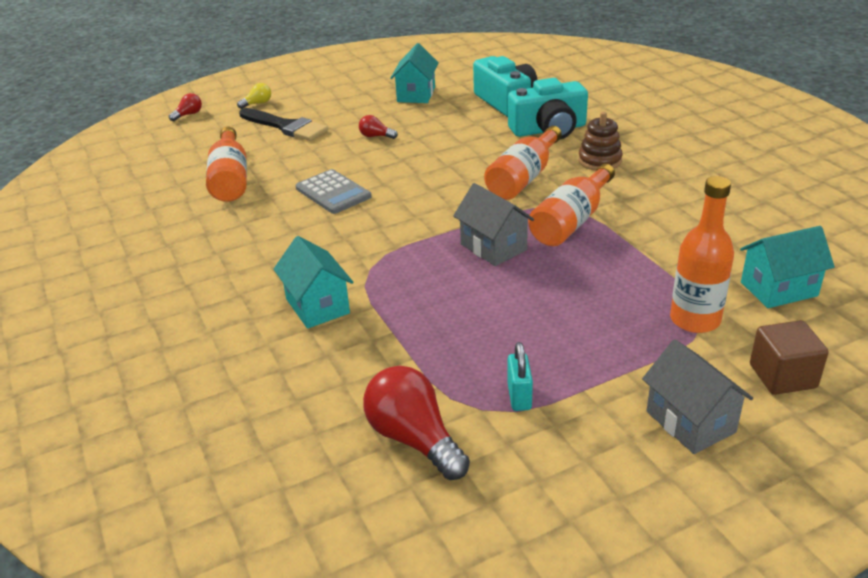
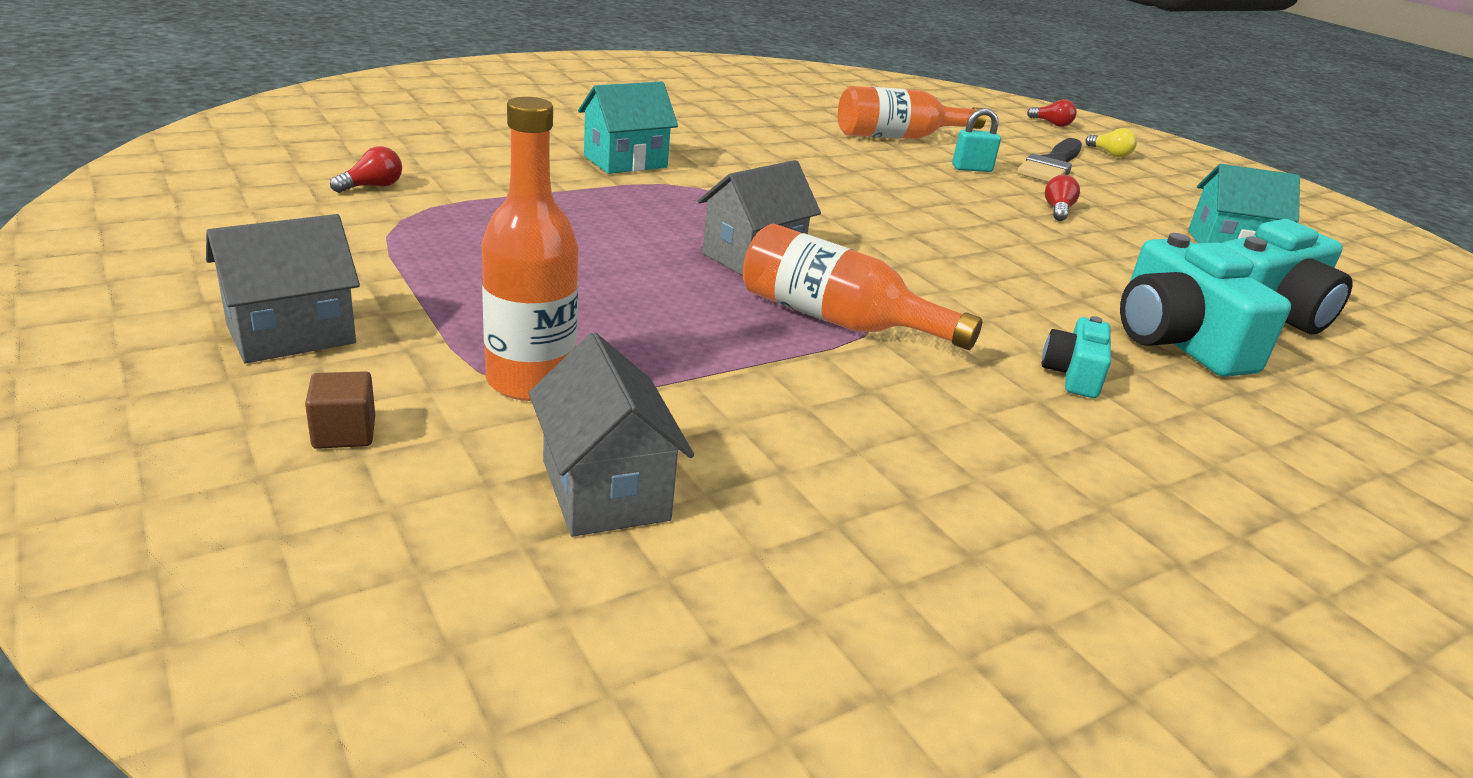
camera: 80 degrees right, 5 degrees down
(333, 192) = (882, 180): grey calculator -> none
(414, 439) = (372, 186): red light bulb -> red light bulb, size x0.49
(519, 397) = (411, 239): turquoise padlock -> turquoise padlock (971, 169)
(523, 178) = (972, 298): orange bottle -> none
(599, 161) = (1073, 374): brown stacking toy -> turquoise camera
(778, 289) = (605, 490): turquoise house -> grey house
(782, 376) = (344, 433): brown cube -> brown cube, size x0.61

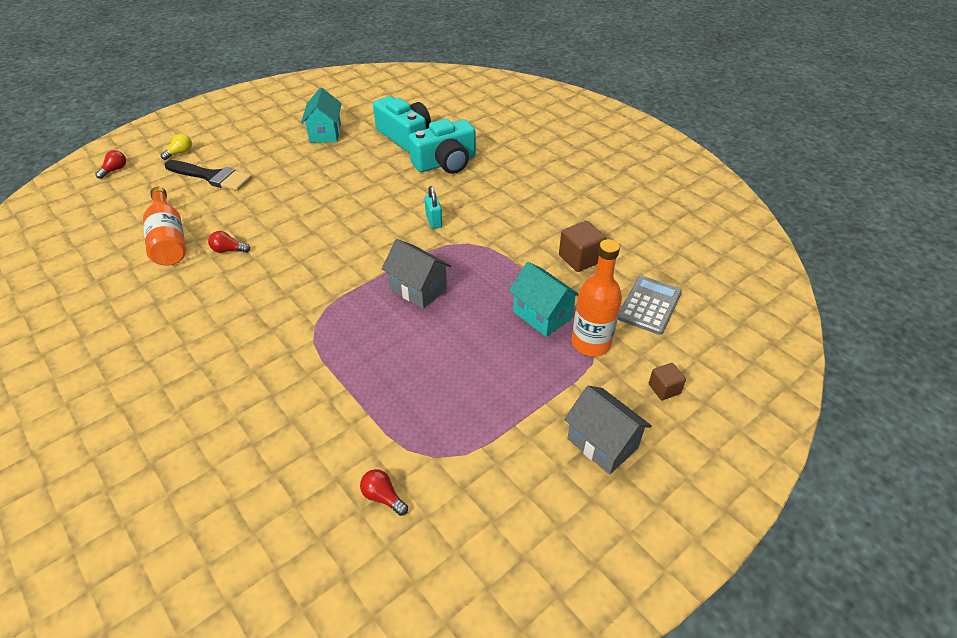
camera: 95 degrees left, 15 degrees up
(605, 490) = (649, 305): grey house -> grey calculator
(625, 162) = (274, 369): turquoise house -> turquoise house (542, 315)
(809, 434) = (580, 258): none -> brown cube
(837, 320) = (479, 256): orange bottle -> none
(971, 169) = (232, 209): turquoise padlock -> turquoise padlock (434, 221)
(1057, 210) = (296, 181): red light bulb -> red light bulb (228, 250)
(1073, 374) = (492, 192): turquoise camera -> none

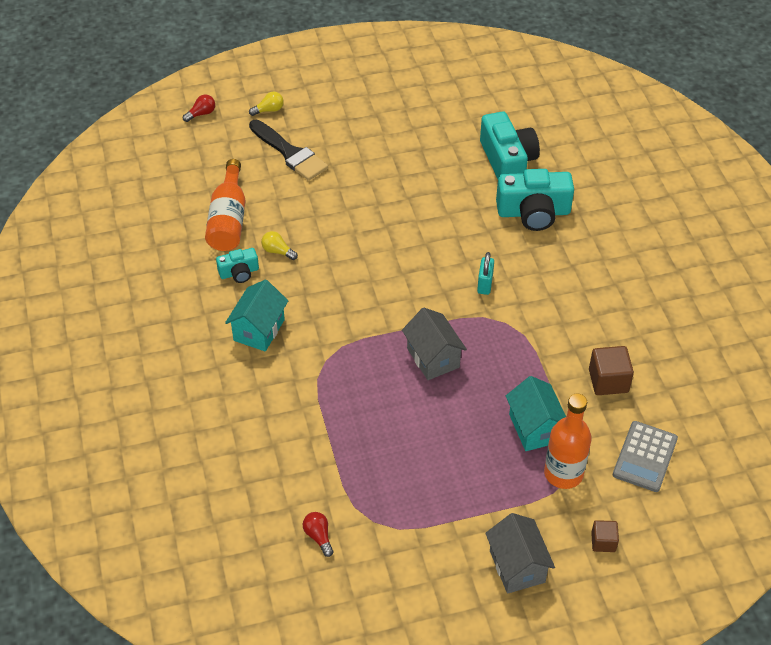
camera: 25 degrees right, 5 degrees up
(195, 278) = (239, 272): none -> turquoise camera
(228, 250) = (277, 251): red light bulb -> yellow light bulb
(325, 133) = (424, 129): turquoise house -> turquoise house (259, 330)
(649, 305) = (645, 457): grey calculator -> grey calculator turned 150 degrees clockwise

